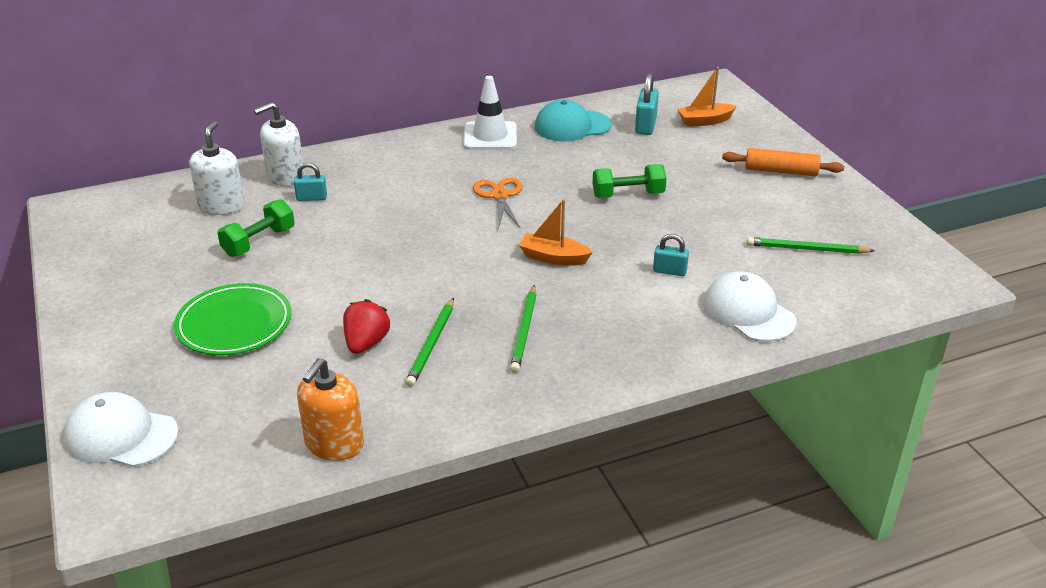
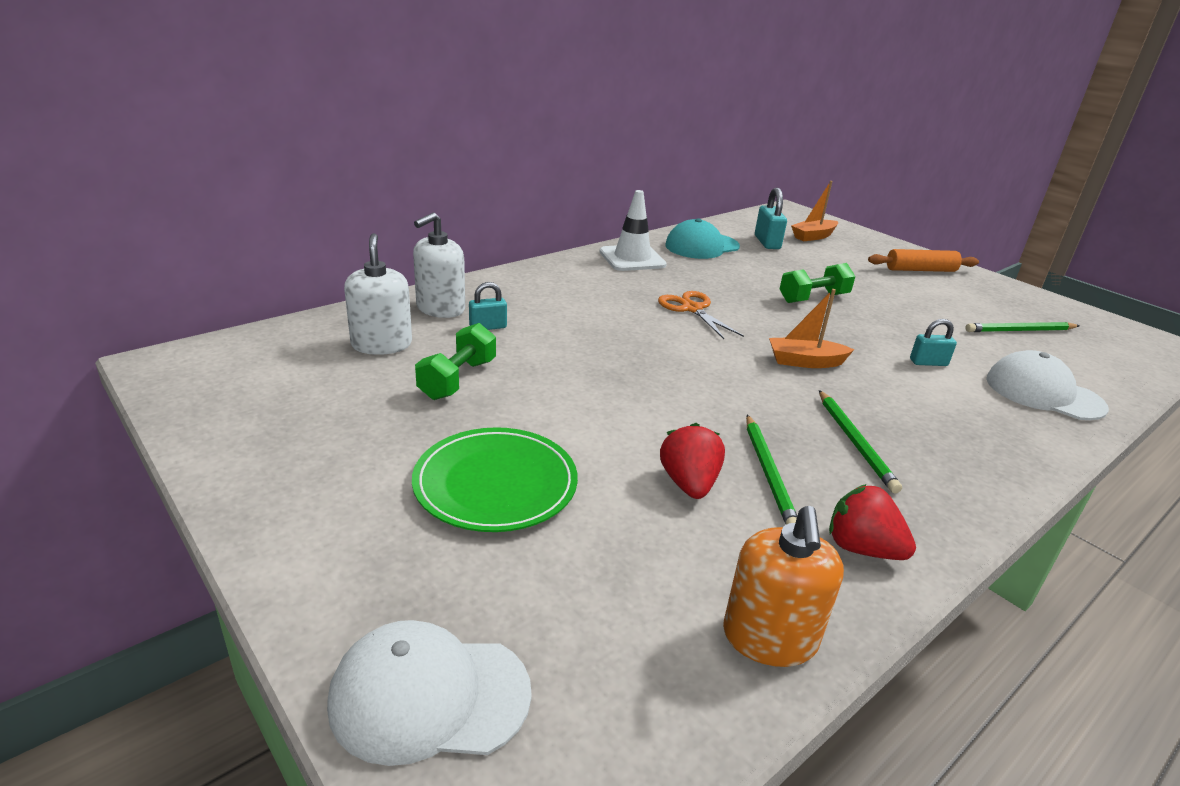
camera: 20 degrees left, 5 degrees down
(449, 405) = (861, 548): none -> red strawberry

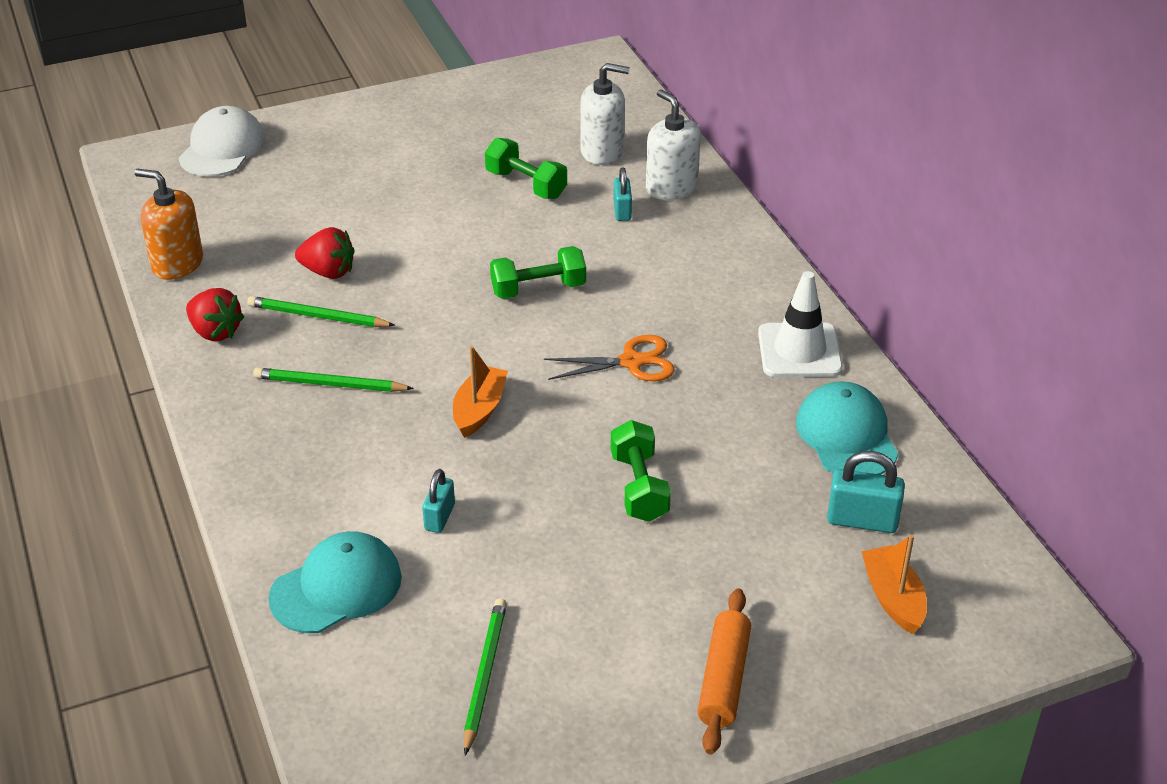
camera: 110 degrees right, 10 degrees up
(495, 483) = (376, 186): green plate -> none
(630, 354) = (538, 289): none -> green dumbbell
(861, 548) = (215, 332): red strawberry -> red strawberry turned 75 degrees clockwise
(1043, 393) = (336, 587): white cap -> turquoise cap

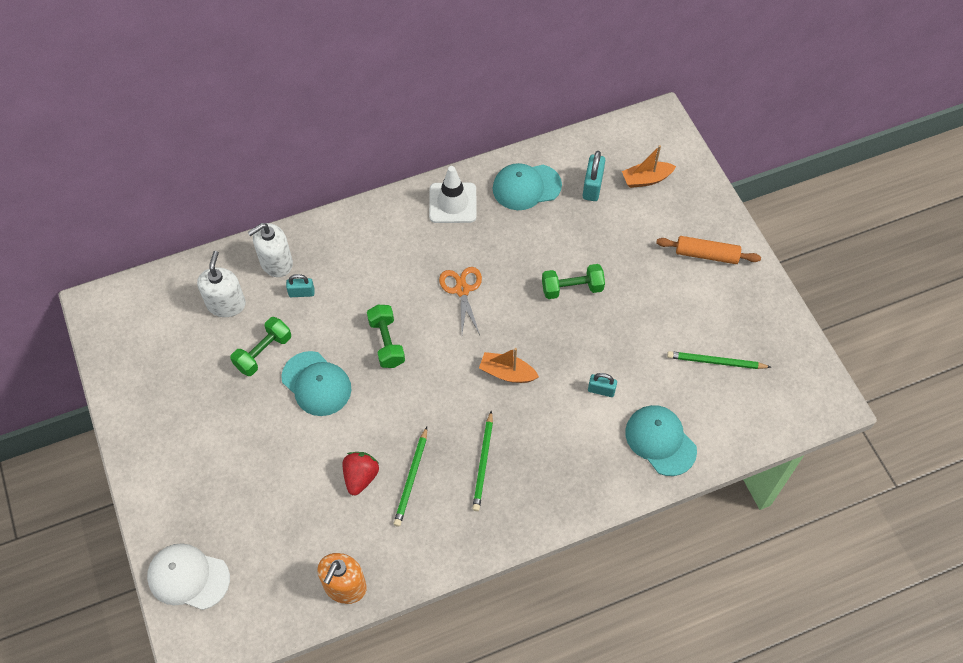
camera: 90 degrees left, 20 degrees up
(215, 332) = (427, 545): red strawberry -> none
(475, 229) = (316, 384): none -> turquoise cap

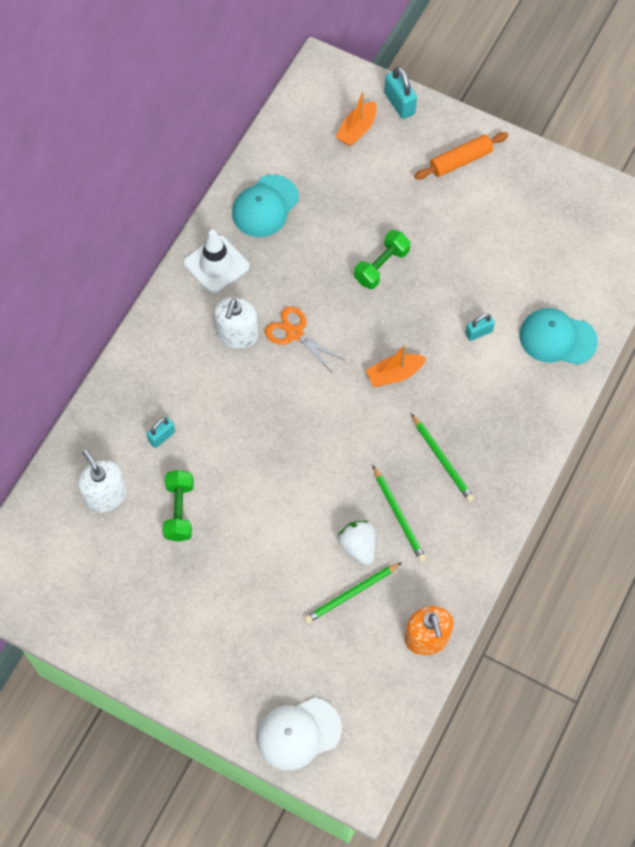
camera: 40 degrees left, 5 degrees up
(276, 263) = (114, 428): white soap dispenser -> white soap dispenser (237, 334)
(316, 384) = (249, 501): turquoise cap -> none
(361, 477) = (358, 546): red strawberry -> white strawberry
(386, 342) = (274, 423): green dumbbell -> none
(592, 186) = (319, 167): turquoise padlock -> turquoise padlock (399, 103)
(715, 362) = (543, 244): green pencil -> green pencil (351, 594)

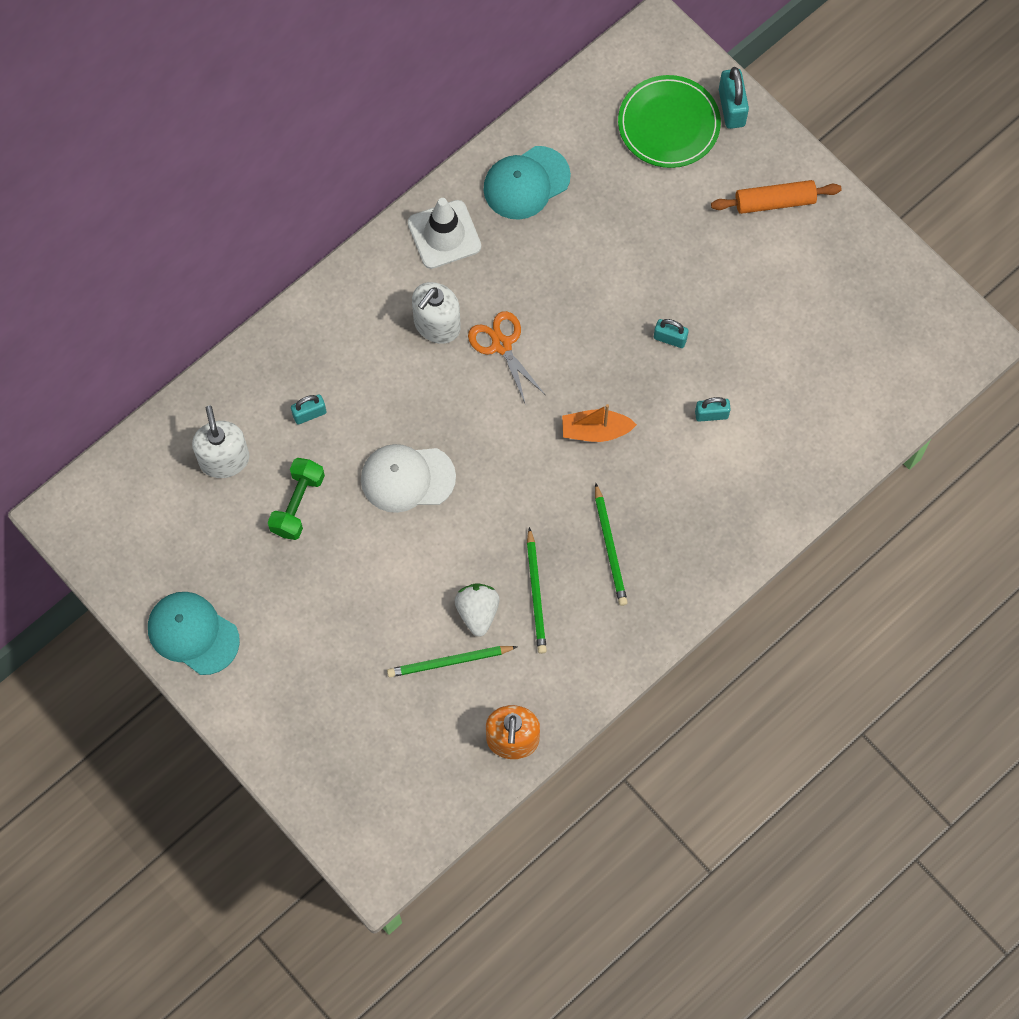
camera: 20 degrees right, 5 degrees up
(298, 733) = (333, 792): white cap -> white cap (407, 478)
(357, 129) = (668, 124): orange boat -> green plate
(381, 266) = (631, 299): green dumbbell -> none
(423, 286) = (670, 338): none -> turquoise padlock
(557, 338) = (799, 452): turquoise cap -> turquoise cap (193, 633)

